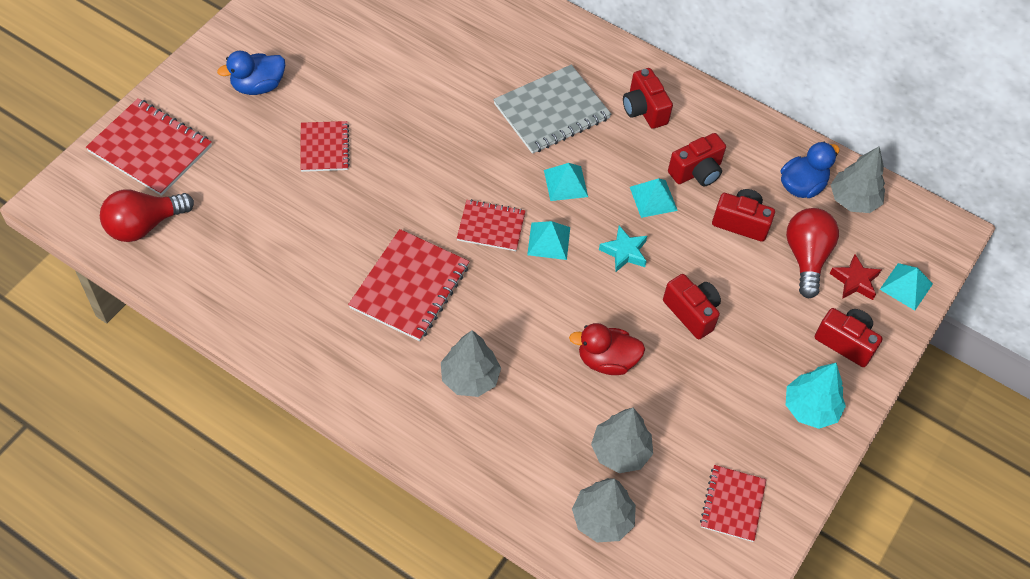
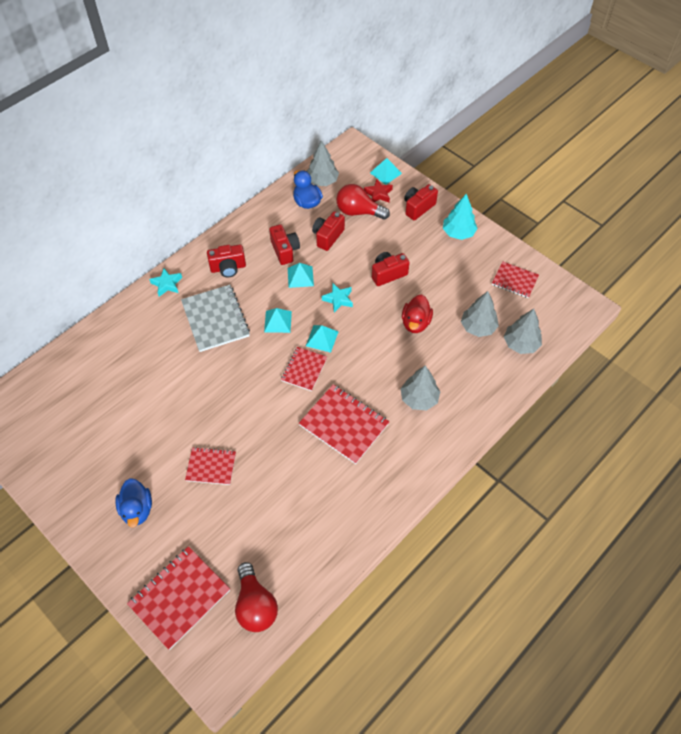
camera: 75 degrees left, 0 degrees up
(596, 47) = (167, 284): none -> turquoise star

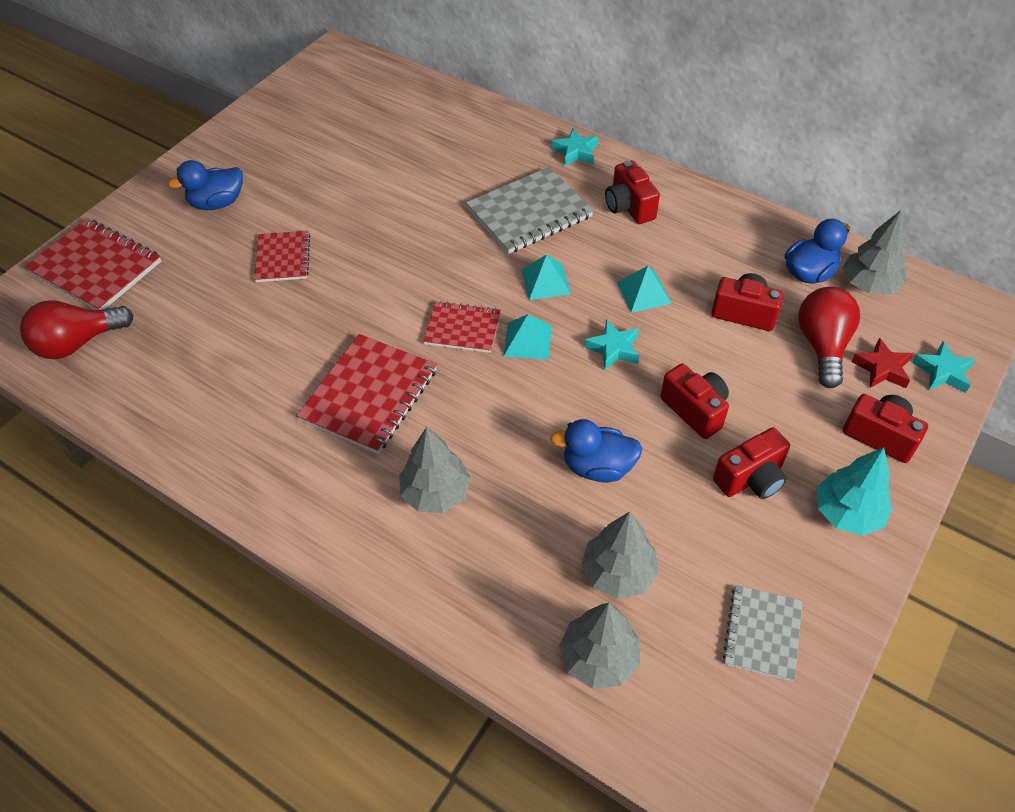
camera: 80 degrees right, 5 degrees down
(285, 250) = (690, 264): red camera -> red camera (751, 478)
(385, 173) = (943, 372): turquoise pyramid -> turquoise star
(415, 323) = (597, 467): red duck -> blue duck
(514, 280) = (762, 633): red notebook -> grey notebook

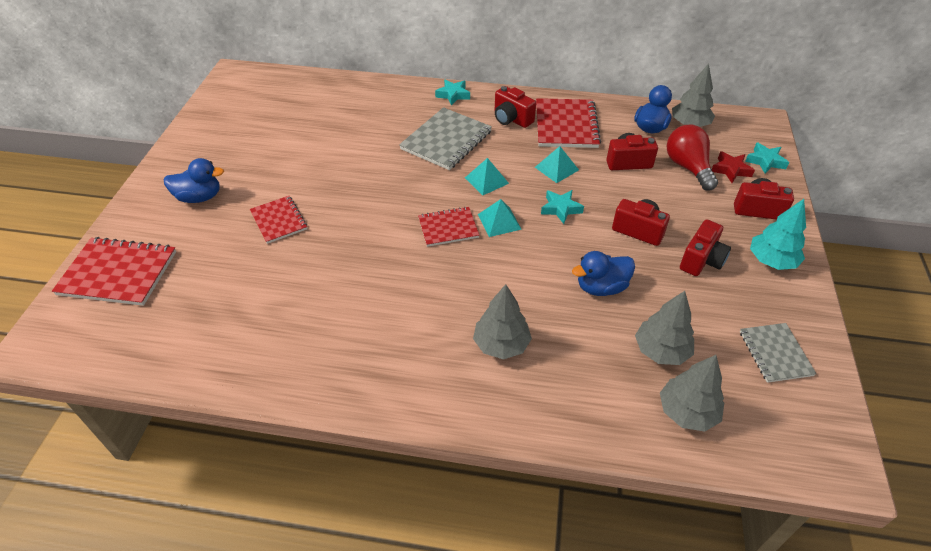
camera: 25 degrees left, 5 degrees down
(78, 343) = (136, 335): red light bulb -> none
(217, 203) = (199, 197): blue duck -> blue duck turned 135 degrees counterclockwise
(369, 395) = (407, 294): red notebook -> red notebook (566, 125)

